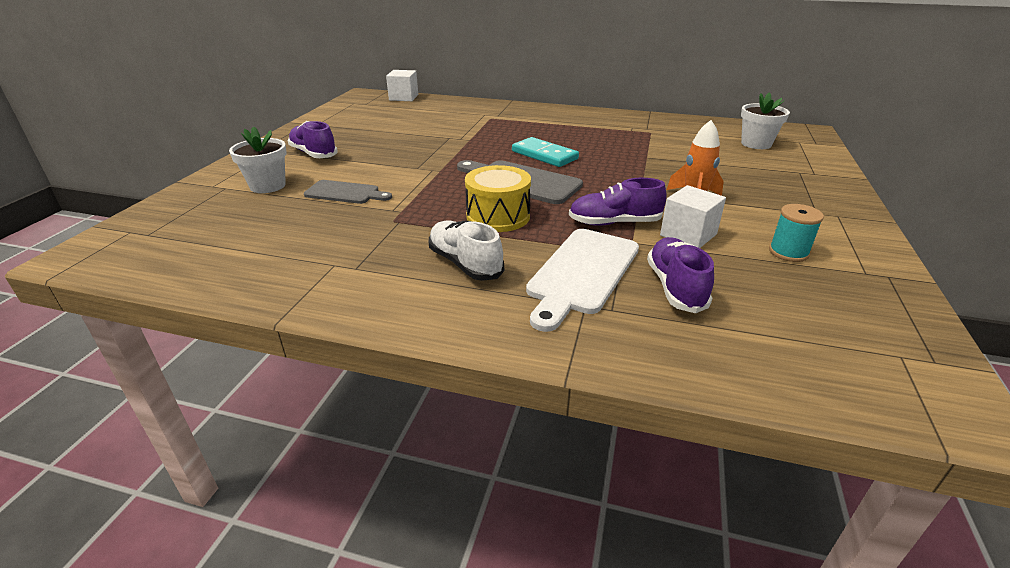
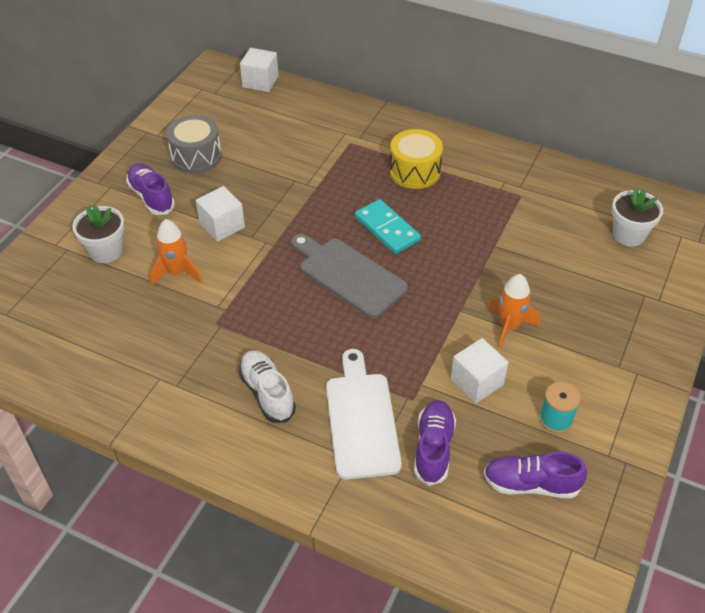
camera: 10 degrees right, 15 degrees up
(345, 193) = (177, 273): grey cutting board -> orange rocket
(354, 132) = (196, 156): none -> grey drum
(386, 164) = (222, 225): none -> white cube
(498, 216) = (312, 330): yellow drum -> yellow drum (414, 171)
(581, 273) = (361, 419): white cutting board -> white cutting board turned 135 degrees clockwise
(614, 223) = (416, 354): purple shoe -> purple shoe (531, 484)

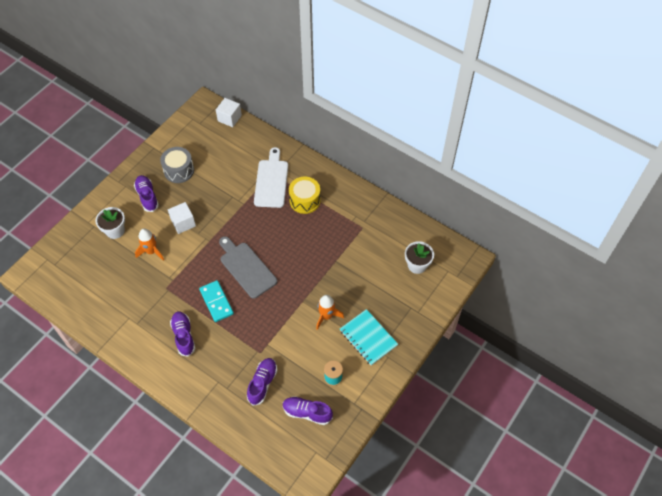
camera: 10 degrees right, 10 degrees up
(267, 393) = (183, 336): white shoe -> purple shoe
(361, 419) = (229, 360): white cutting board -> white cutting board (271, 181)
(387, 229) = (277, 239): turquoise domino -> turquoise domino (216, 302)
(477, 382) = (297, 347): white cube -> none
(592, 349) = (368, 338): none -> turquoise notebook

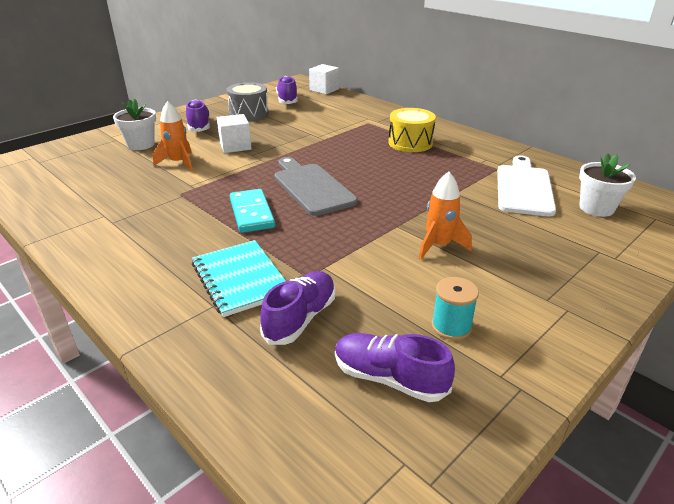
camera: 10 degrees right, 25 degrees down
(183, 336) = (179, 242): purple shoe -> purple shoe (287, 100)
(271, 181) = (366, 127): white cutting board -> white cutting board (524, 188)
(368, 338) = (522, 280): turquoise notebook -> turquoise notebook (240, 279)

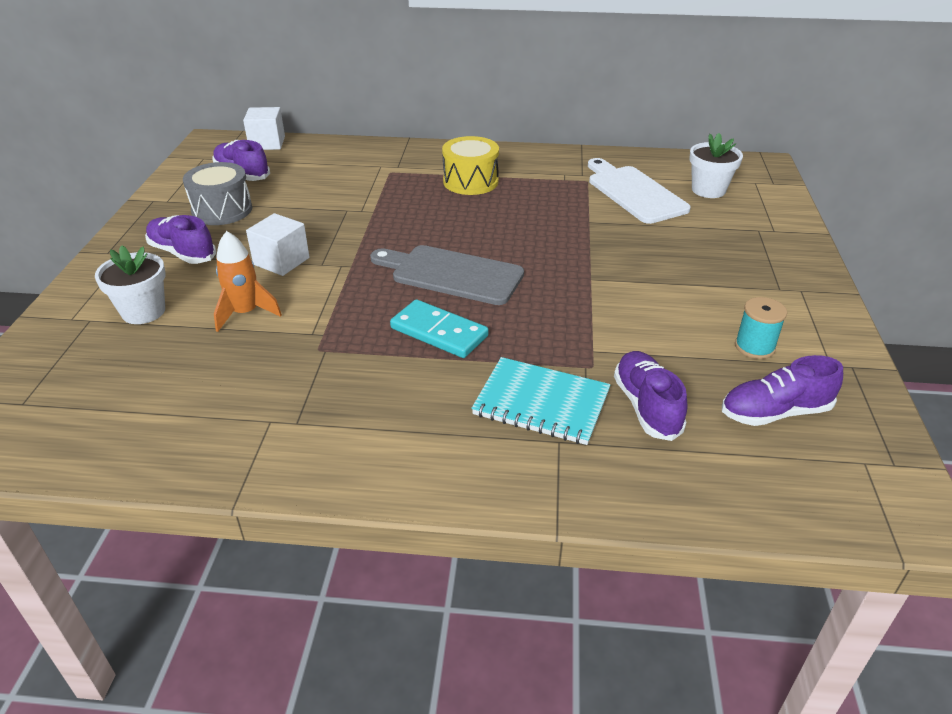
camera: 40 degrees left, 5 degrees up
(439, 246) = (650, 281): orange rocket -> none

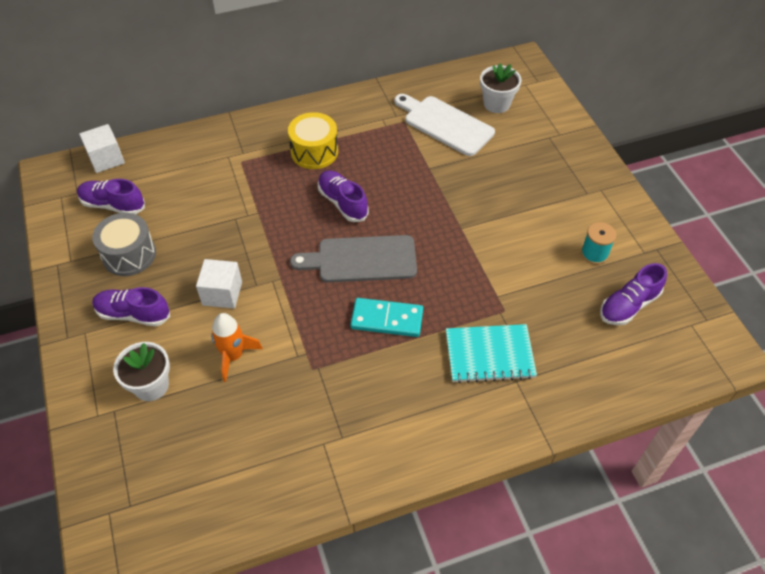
camera: 25 degrees left, 15 degrees up
(646, 406) = (554, 331): purple shoe -> purple shoe (342, 202)

